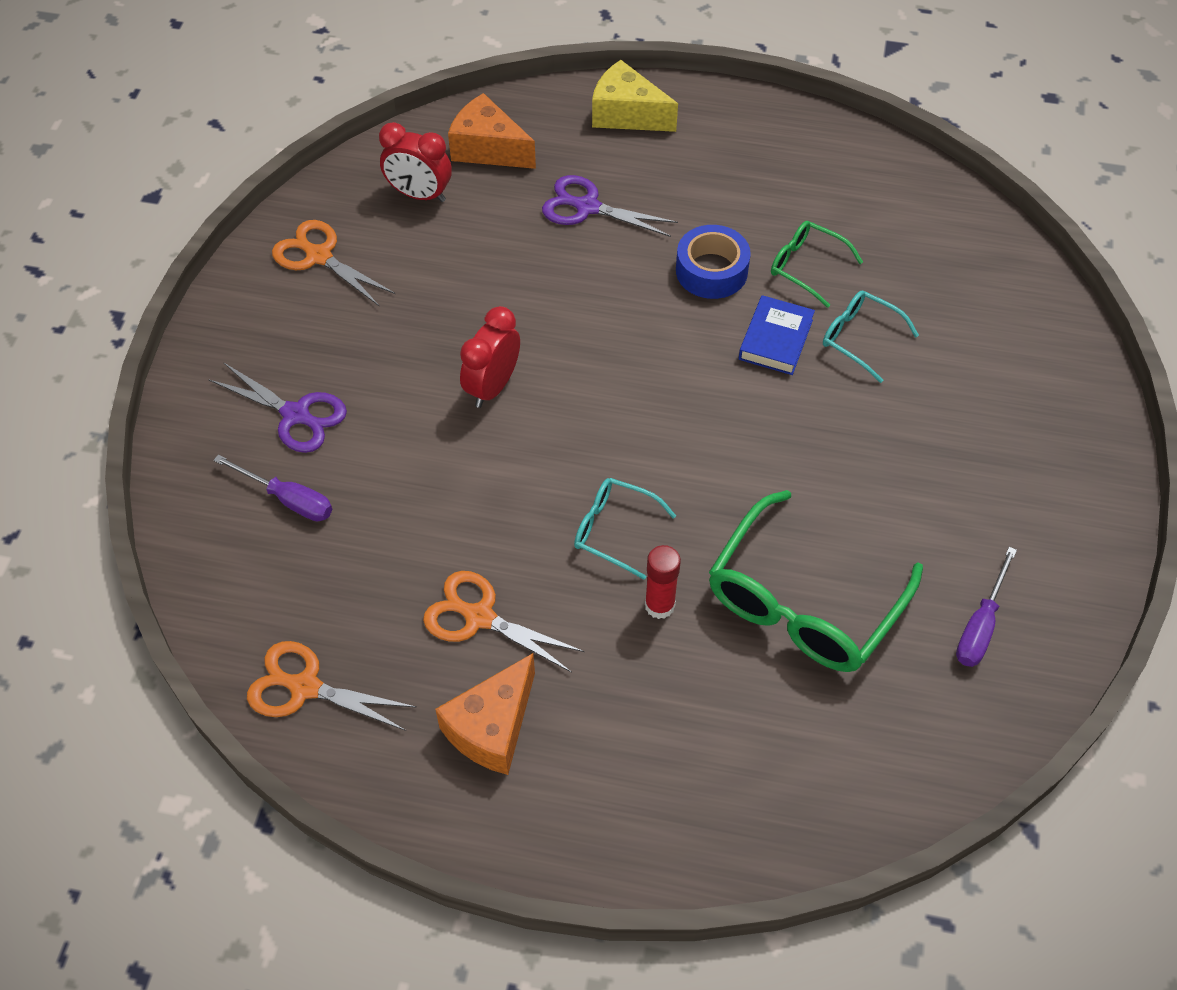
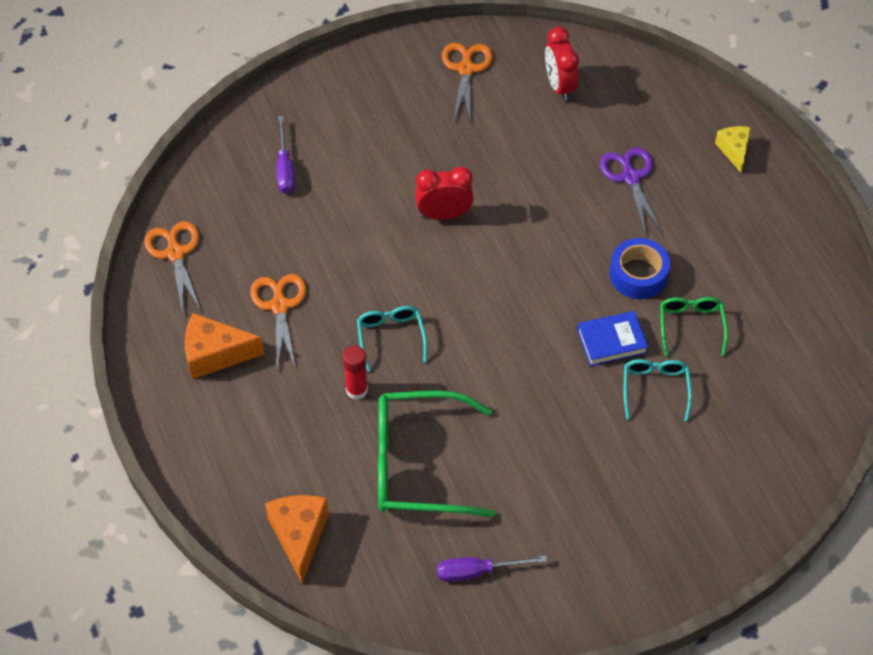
camera: 55 degrees right, 0 degrees up
(296, 415) = (343, 134): purple scissors -> none
(488, 149) = (631, 96): orange cheese -> orange cheese (299, 536)
(626, 114) = (734, 150): yellow cheese -> yellow cheese, size x0.64

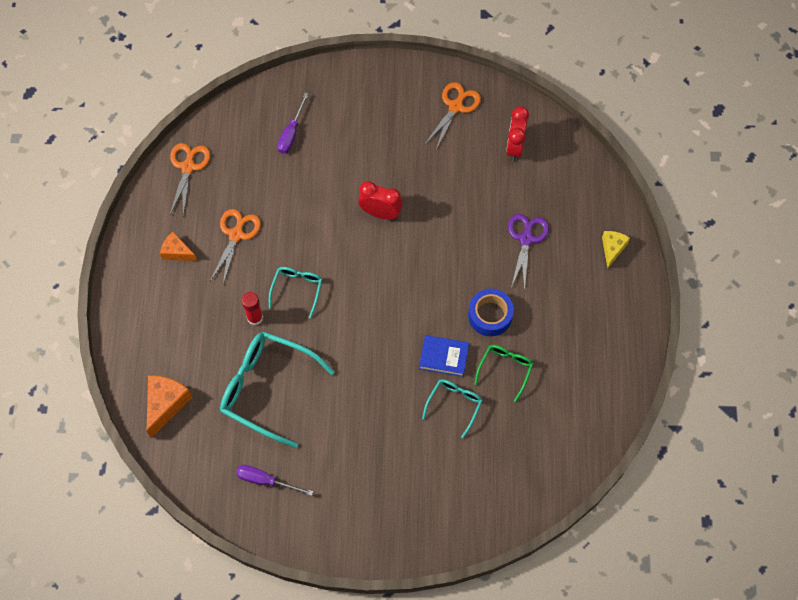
camera: 25 degrees right, 10 degrees up
(215, 354) = (177, 252): orange cheese -> orange cheese, size x0.64
(418, 464) = (267, 388): green glasses -> turquoise glasses

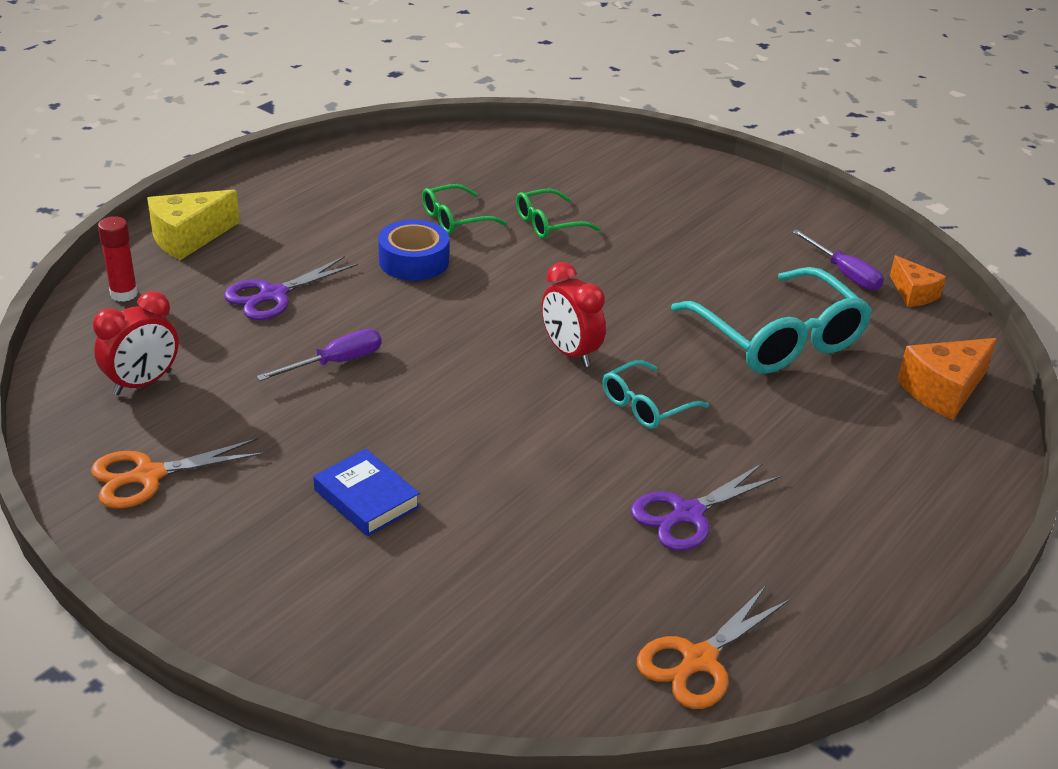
camera: 145 degrees left, 30 degrees down
(177, 252) = (810, 546): orange cheese -> orange cheese (913, 293)
(236, 234) = (687, 514): orange scissors -> purple scissors
(255, 318) = (738, 408): red glue stick -> red glue stick (124, 294)
(291, 133) = (455, 600): purple screwdriver -> purple screwdriver (335, 363)
(380, 213) = (430, 419): red clock -> red clock (570, 353)
(444, 357) = (515, 259): blue book -> blue book (366, 498)
(454, 404) = (548, 223): turquoise glasses -> green glasses
(612, 249) = (188, 238): yellow cheese -> yellow cheese, size x1.57

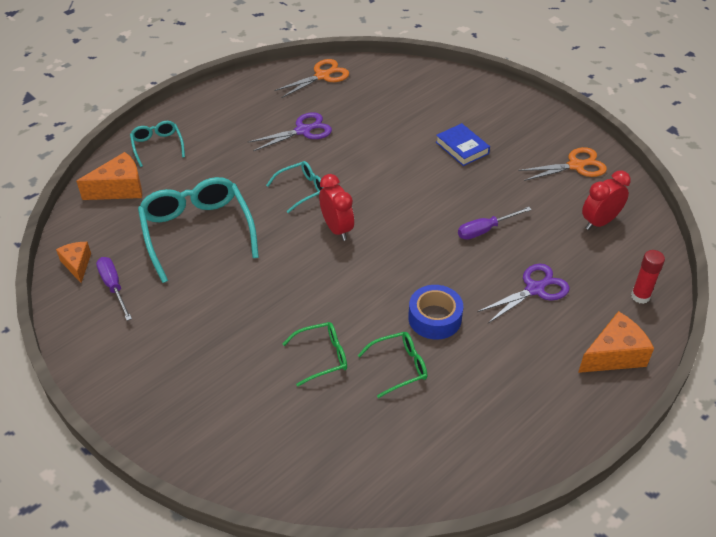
camera: 170 degrees left, 10 degrees up
(188, 238) = (614, 355): yellow cheese -> orange cheese
(941, 466) = (157, 146): none -> turquoise glasses

